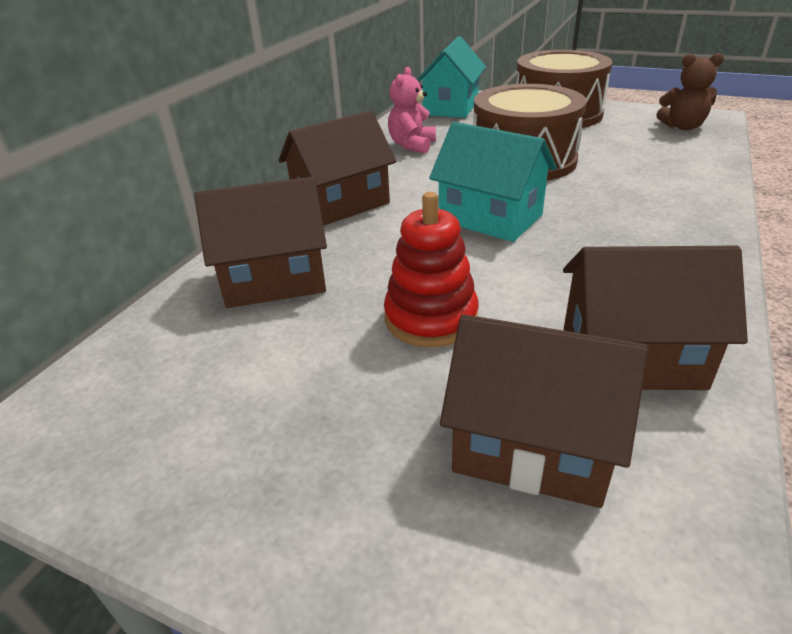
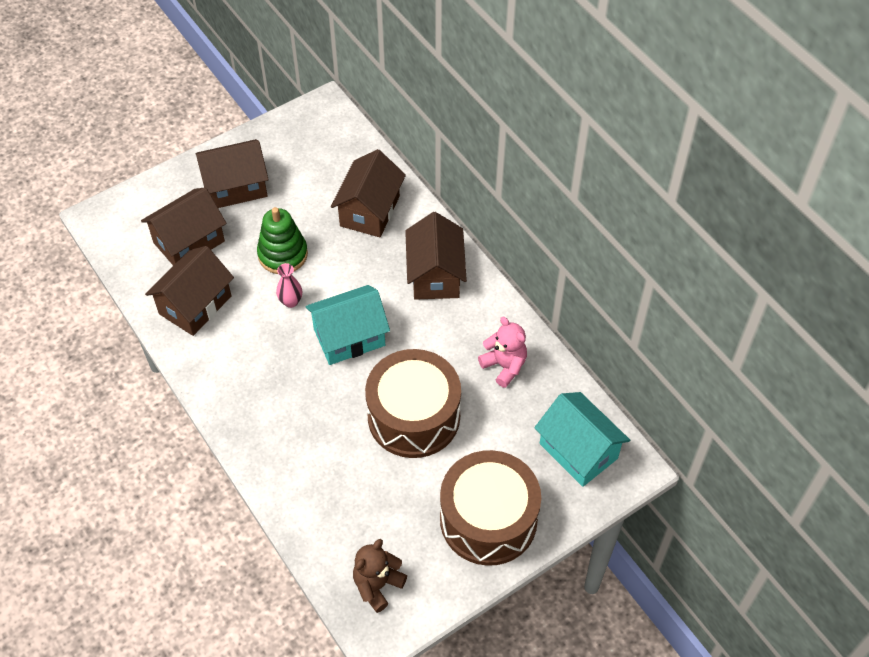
camera: 120 degrees right, 20 degrees up
(332, 458) = (236, 187): none -> brown house
(431, 318) = (283, 254): red stacking toy -> green stacking toy
(499, 275) = (291, 301): none -> pink vase

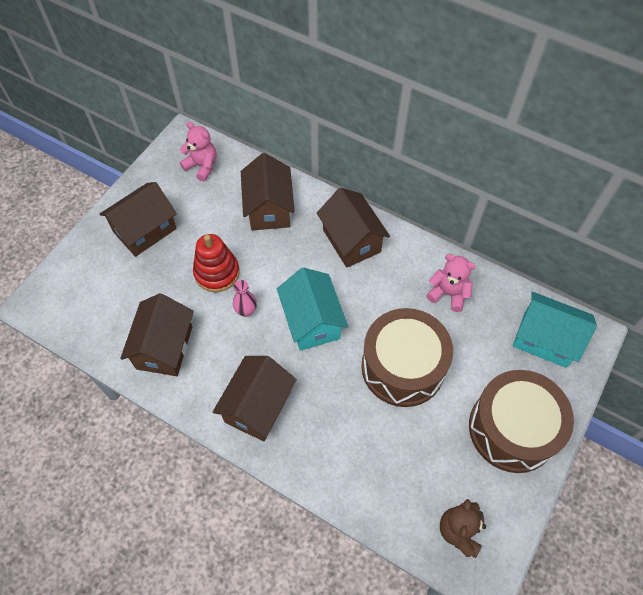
camera: 25 degrees left, 5 degrees up
(189, 242) = (129, 294): brown house -> brown house (258, 406)
(283, 254) = (217, 272): green stacking toy -> red stacking toy
(326, 143) = (202, 166): none -> pink teddy bear
(349, 337) = (312, 321): turquoise house -> turquoise house turned 60 degrees counterclockwise

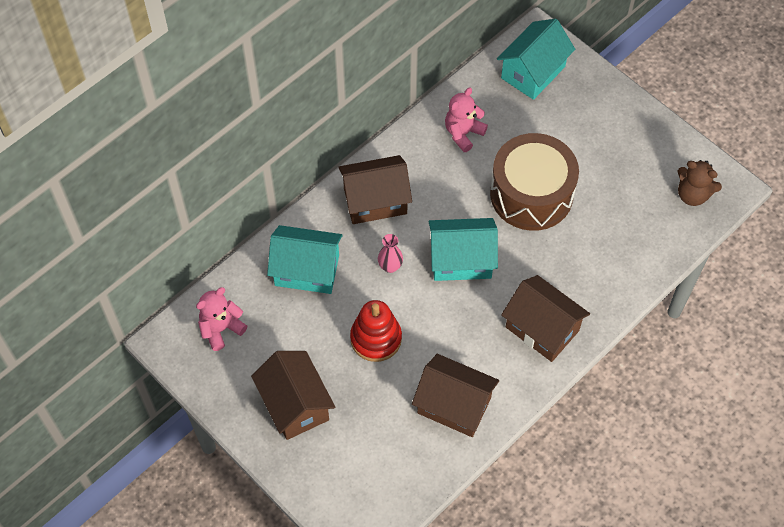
camera: 75 degrees left, 0 degrees up
(246, 310) = (431, 318): pink vase -> pink vase (390, 266)
(269, 208) = (307, 270): brown house -> turquoise house
(512, 429) = (612, 126): brown drum -> none

